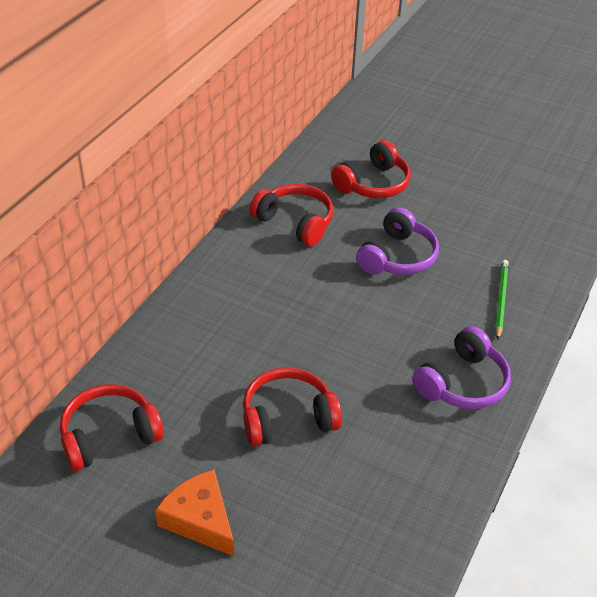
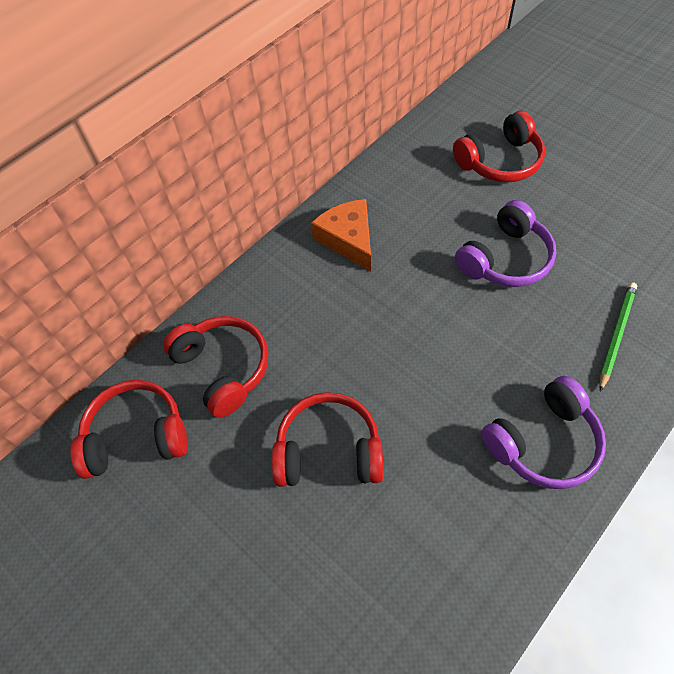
camera: 20 degrees right, 15 degrees up
(200, 519) = (199, 566): orange cheese -> orange cheese (348, 239)
(295, 222) = (401, 199): red headphones -> red headphones (223, 368)

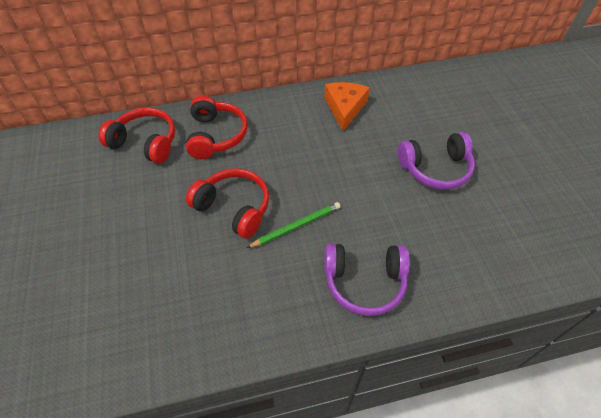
camera: 30 degrees right, 5 degrees down
(500, 161) = (483, 113): red headphones -> none
(616, 335) = (473, 252): green pencil -> green pencil (296, 226)

